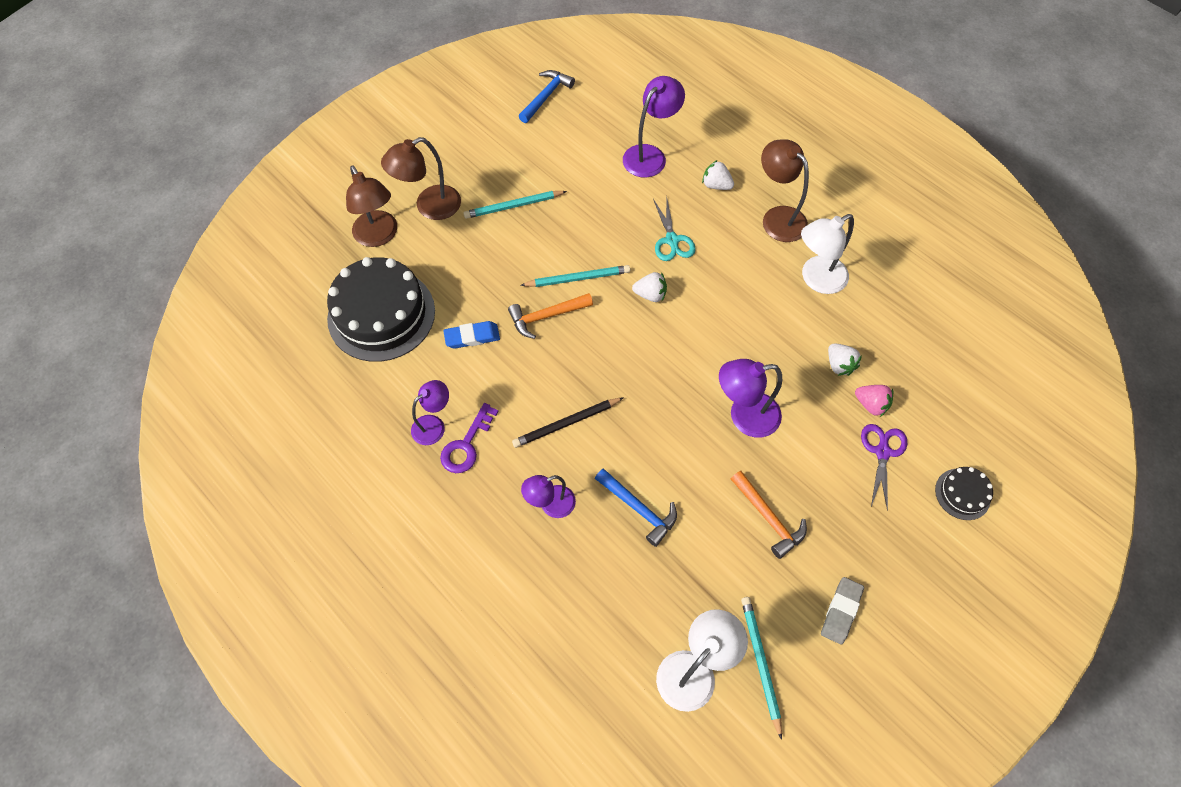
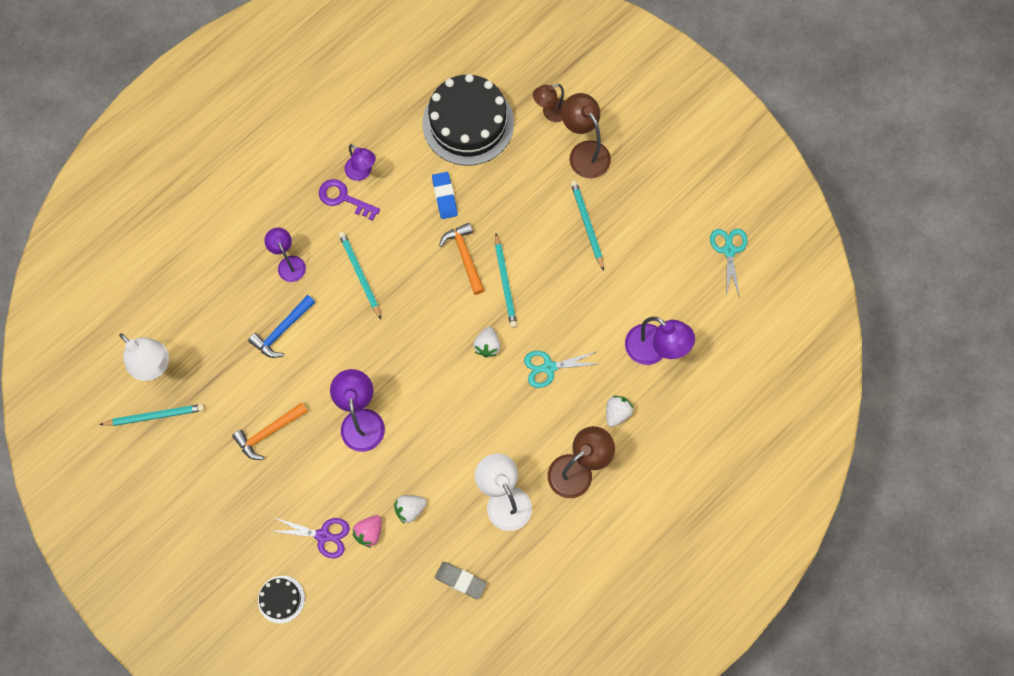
camera: 90 degrees right, 10 degrees up
(379, 236) = (550, 113): brown lamp -> brown lamp, size x0.66
(546, 96) = (729, 250): blue hammer -> turquoise scissors
(566, 423) = (360, 274): black pencil -> turquoise pencil
(841, 611) = (189, 481): grey eraser -> grey eraser (460, 580)

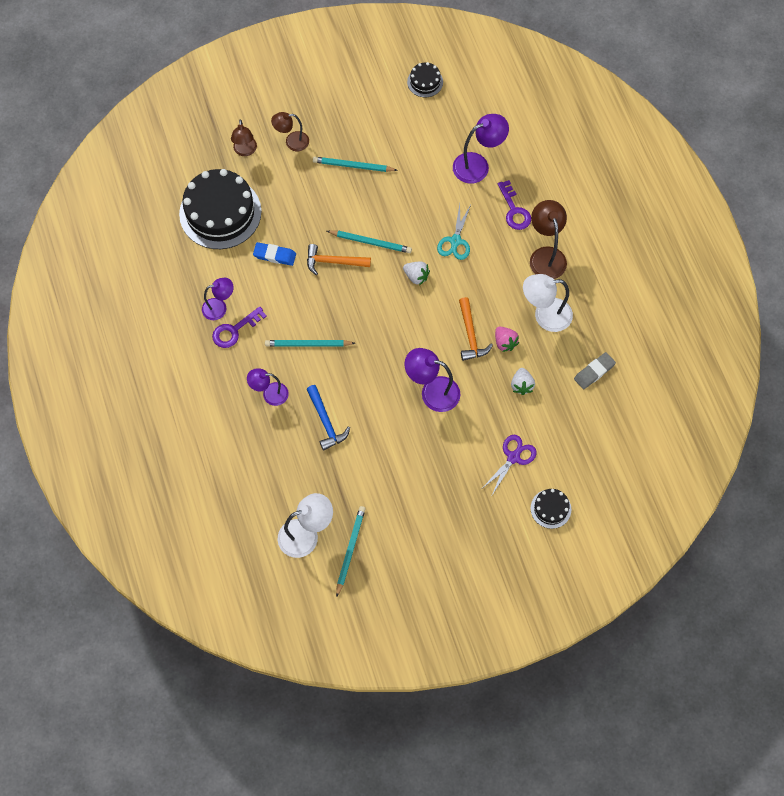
camera: 65 degrees left, 5 degrees down
(268, 432) = (408, 466): orange hammer -> orange hammer (470, 335)
(369, 532) = (526, 422): pink strawberry -> pink strawberry (505, 342)
(584, 152) = (292, 142): brown lamp -> brown lamp, size x0.66
(617, 413) = (514, 210): white strawberry -> purple key
(729, 250) = (425, 82): turquoise scissors -> black cake

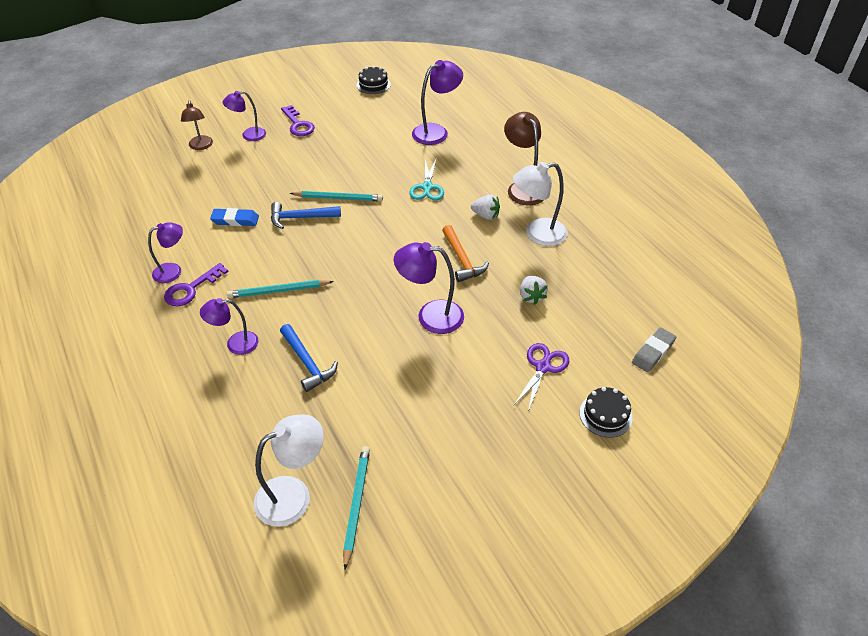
camera: 10 degrees left, 20 degrees down
(220, 212) = (174, 193): black cake -> none
(292, 142) = (248, 135): brown lamp -> purple lamp
(333, 262) = (300, 218): orange hammer -> blue hammer
(353, 166) = (312, 145): turquoise pencil -> none
(416, 276) = (392, 219): white strawberry -> white strawberry (485, 215)
(505, 342) = (501, 261): pink strawberry -> none
(514, 210) = (481, 159): purple key -> purple key (298, 124)
(594, 372) = (607, 274): grey eraser -> grey eraser (653, 352)

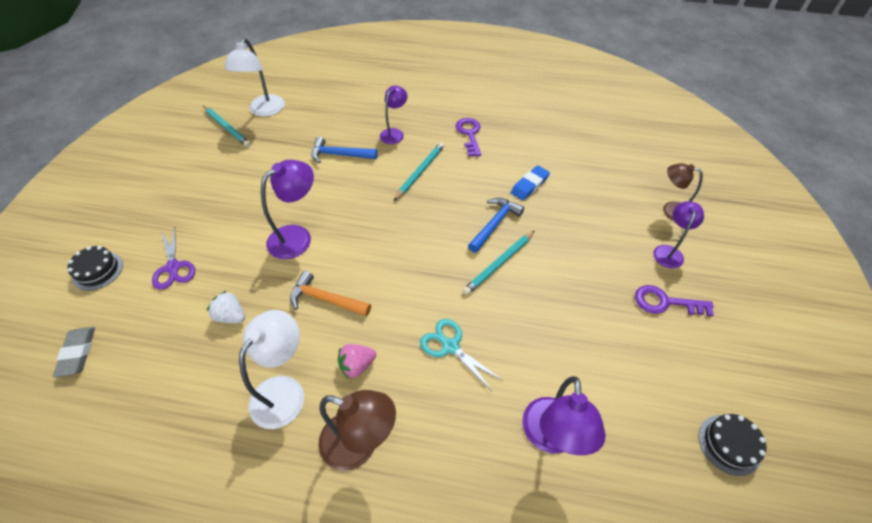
camera: 130 degrees right, 5 degrees up
(173, 271) = (498, 133): purple lamp -> none
(485, 215) = (357, 365): white strawberry -> pink strawberry

